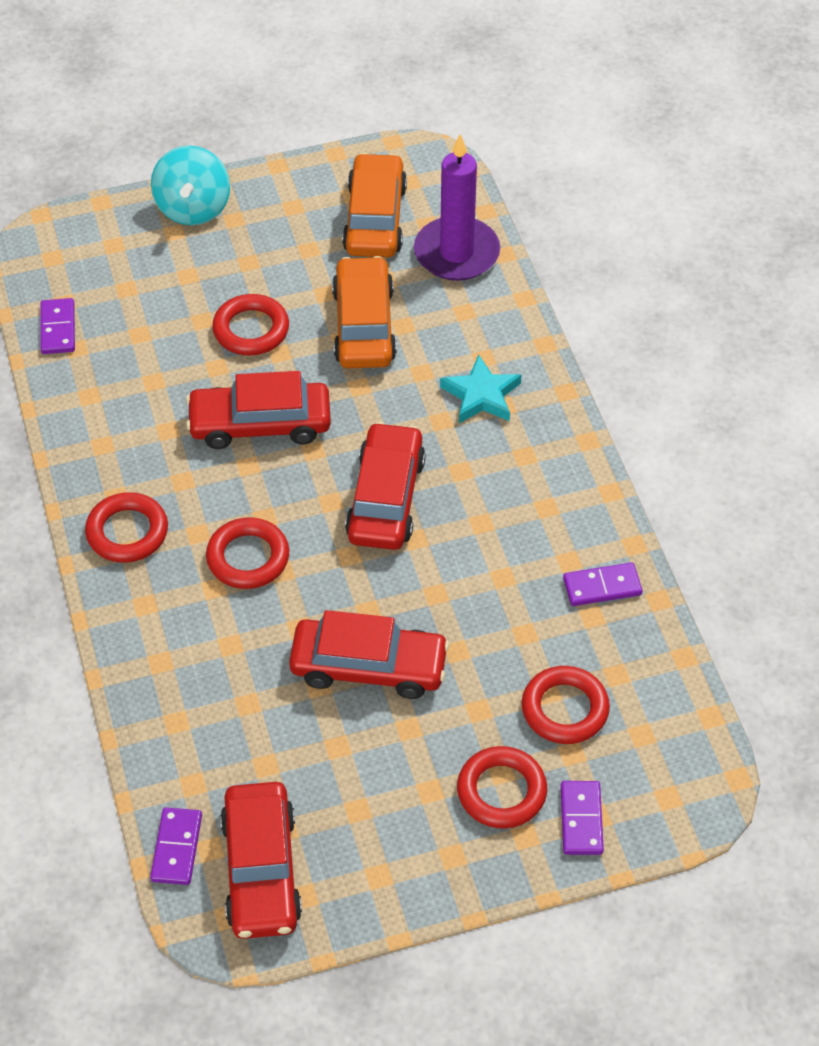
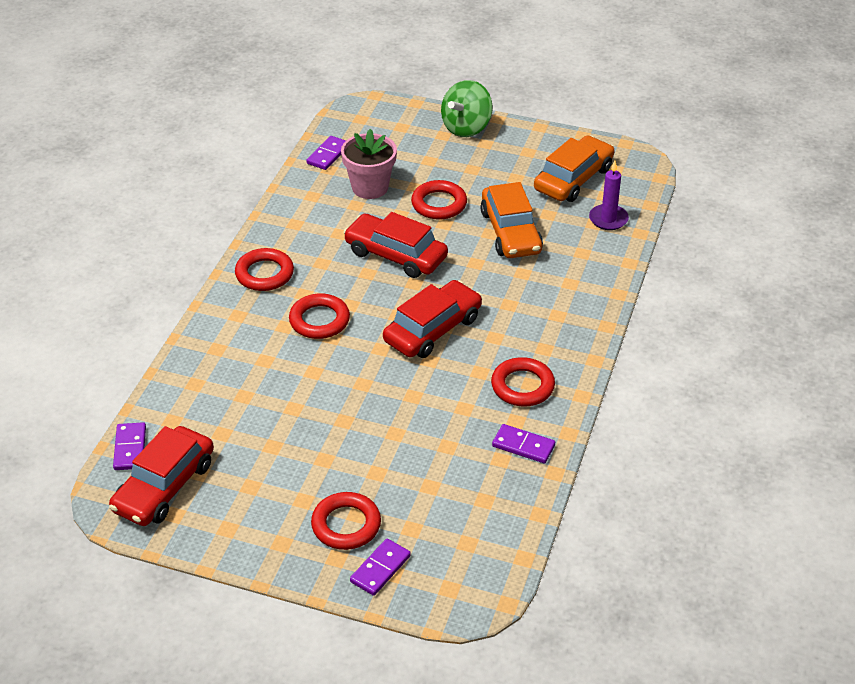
camera: 35 degrees right, 10 degrees down
(149, 348) = (370, 187): none -> pink flower pot
(176, 848) = (130, 448): purple domino -> purple domino turned 45 degrees counterclockwise
(193, 208) = (466, 128): turquoise spinning top -> green spinning top
(364, 325) = (510, 232): orange car -> orange car turned 135 degrees clockwise
(369, 667) = (333, 414): red car -> none
(456, 253) = (608, 219): purple candle -> purple candle, size x0.60
(481, 395) = (548, 302): turquoise star -> none
(565, 709) = (431, 501): red ring -> red ring (522, 386)

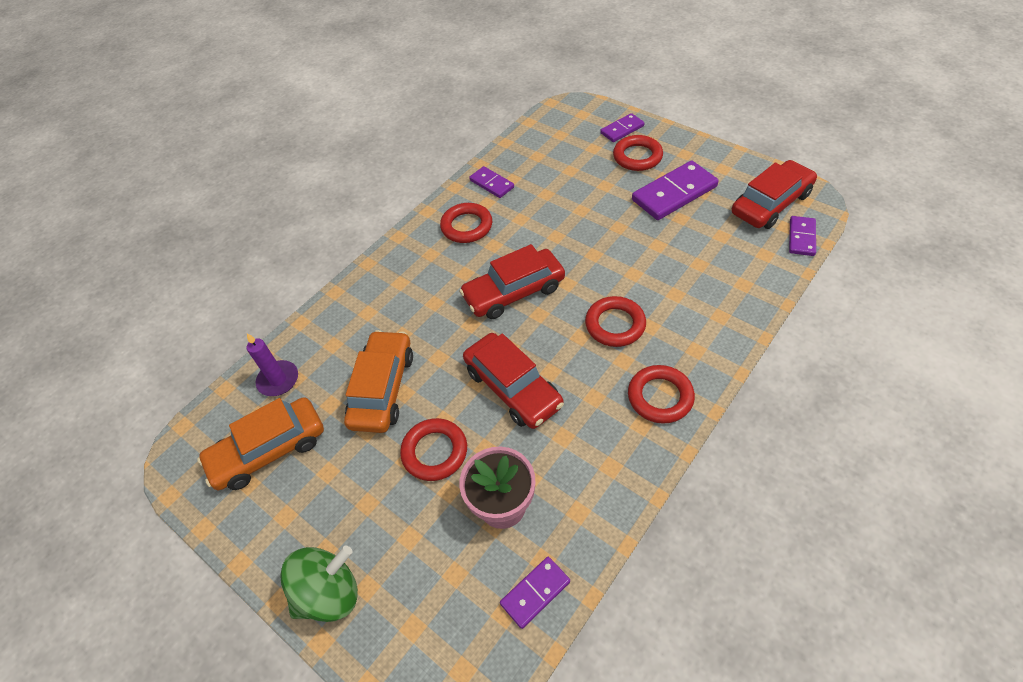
camera: 155 degrees left, 10 degrees up
(286, 477) = (674, 193): none -> purple domino

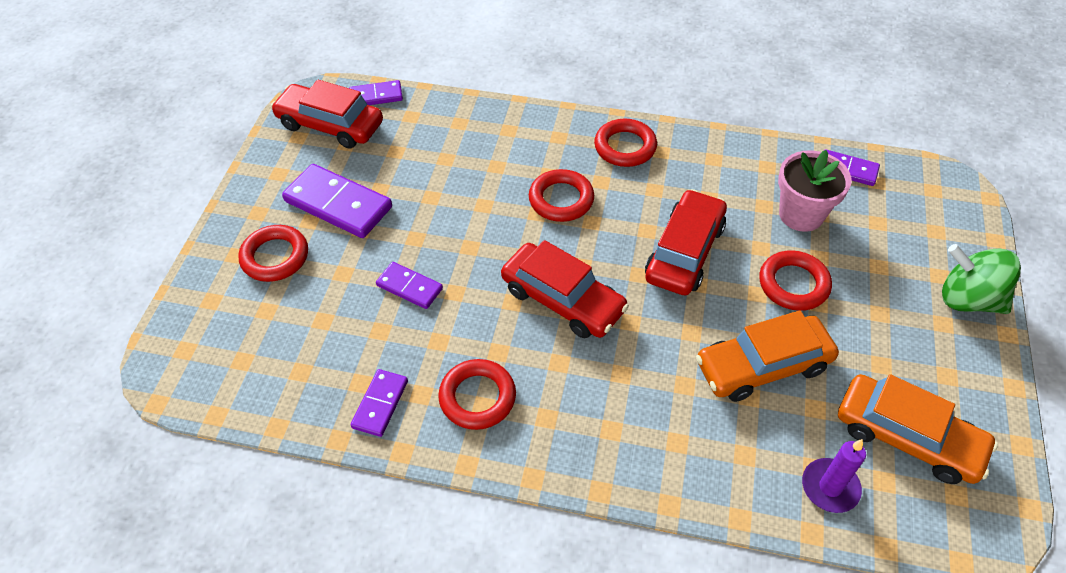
camera: 120 degrees left, 0 degrees up
(622, 129) = (217, 290): purple domino -> purple domino (409, 287)

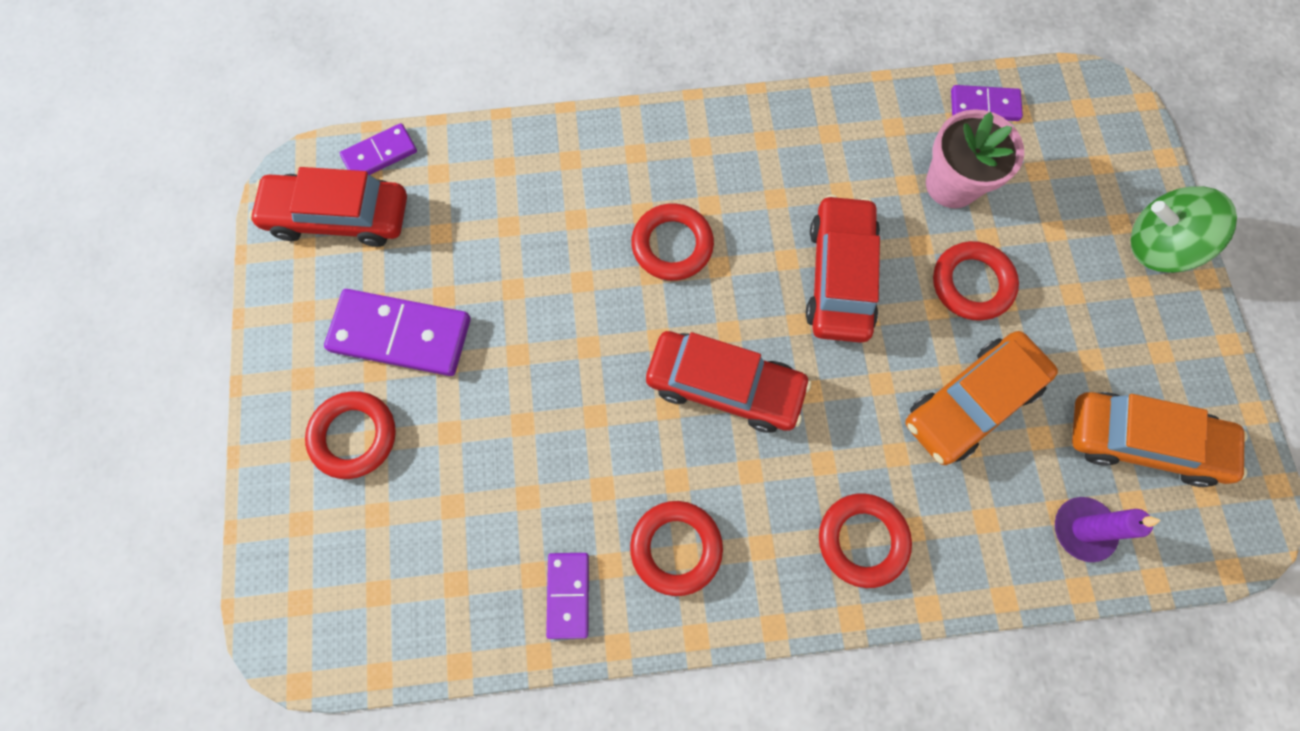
camera: 20 degrees left, 20 degrees up
(409, 287) = (538, 426): purple domino -> none
(625, 147) = (720, 145): red ring -> red ring (862, 540)

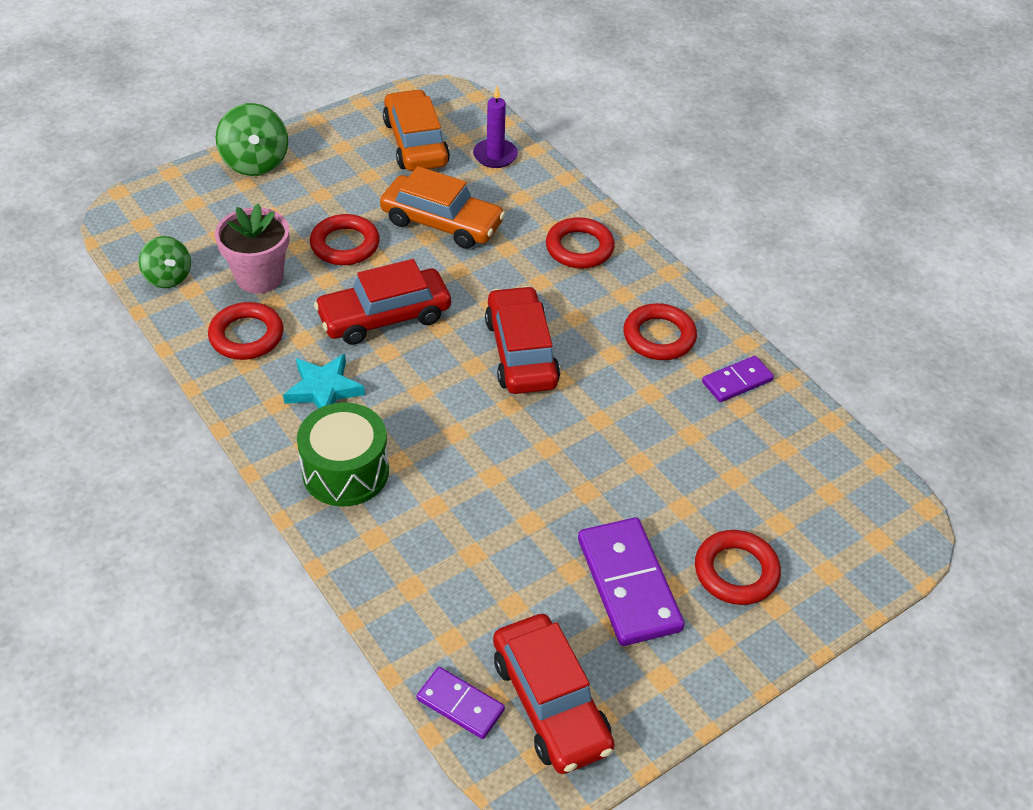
camera: 120 degrees left, 25 degrees down
(653, 164) = (345, 471): none -> green drum
(672, 245) = (420, 428): red ring -> red ring (246, 336)
(763, 184) = (323, 389): none -> turquoise star
(984, 105) = (168, 277): purple domino -> green spinning top

